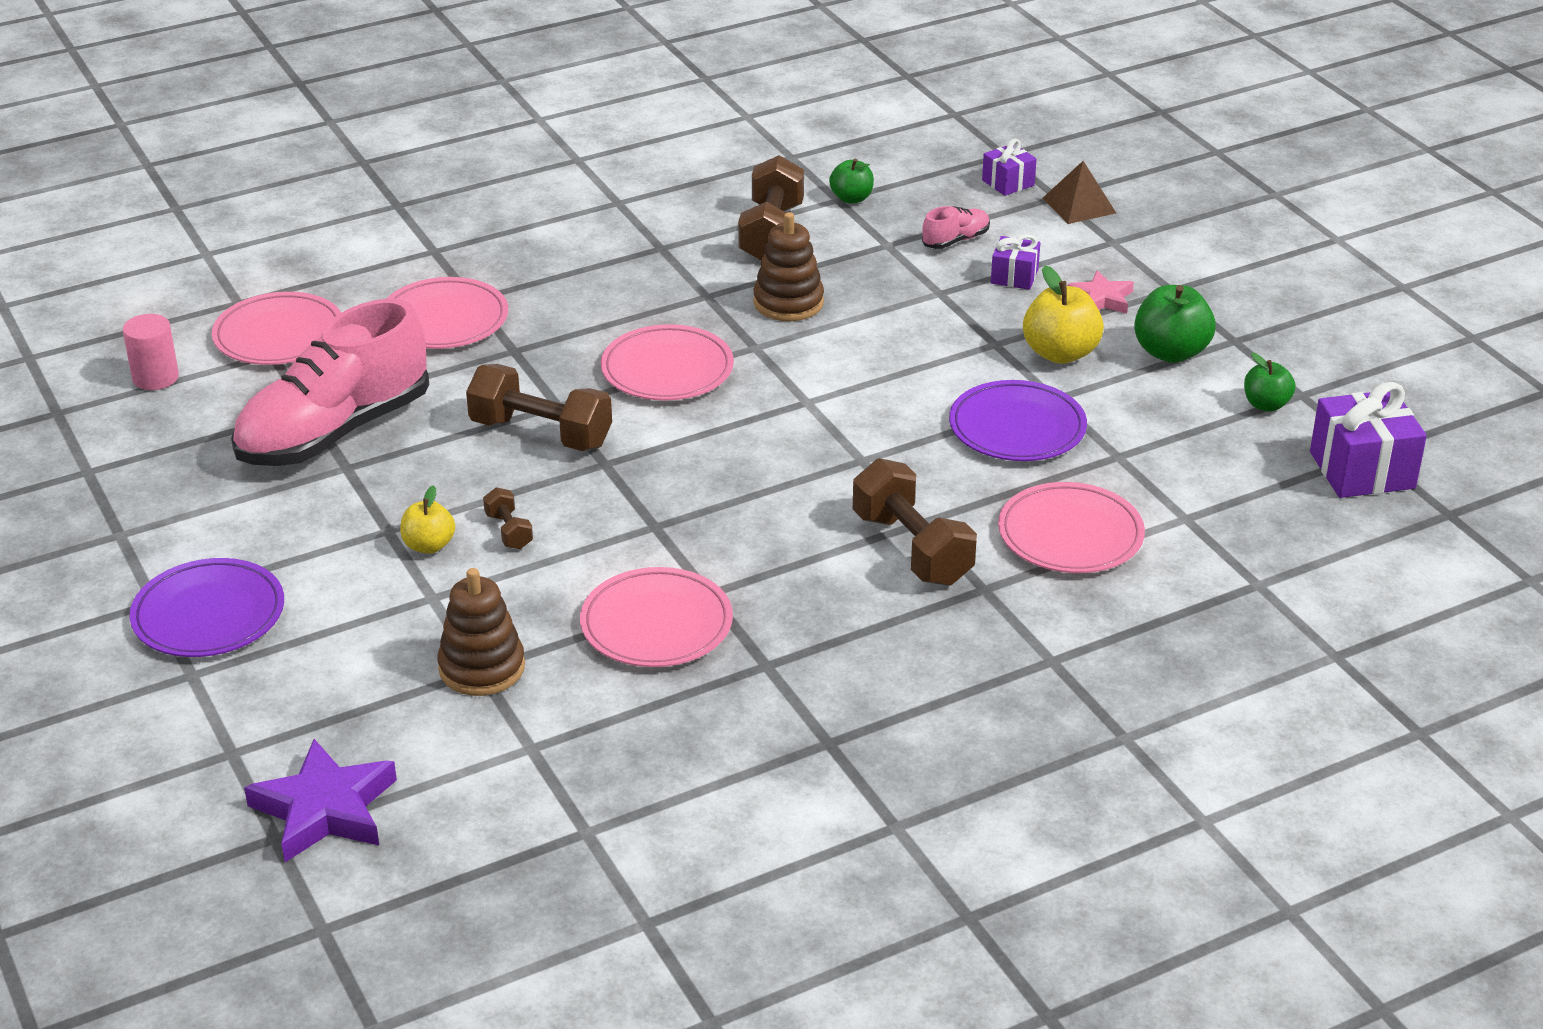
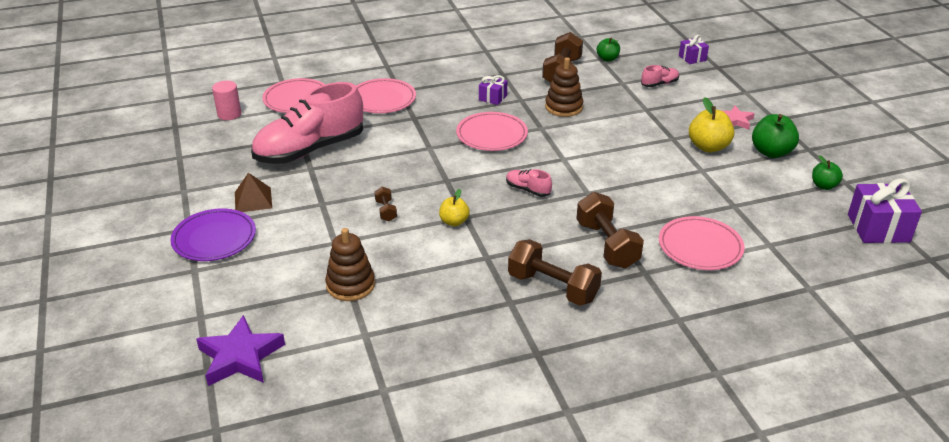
camera: 10 degrees right, 0 degrees up
(429, 545) = (341, 214): yellow apple -> yellow apple (454, 222)
(541, 433) = (417, 161): brown dumbbell -> brown dumbbell (553, 287)
(656, 624) = (453, 271): pink plate -> none
(755, 465) = (528, 190): none -> pink shoe
(1014, 276) = (688, 105): purple gift -> purple gift (492, 98)
(1017, 427) = (678, 184): purple plate -> none
(1079, 205) = (729, 72): brown pyramid -> brown pyramid (253, 200)

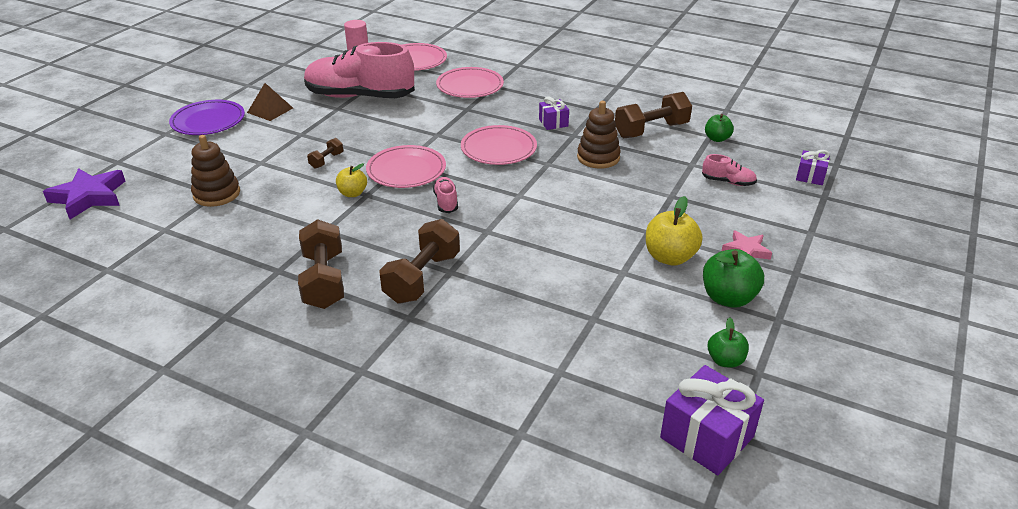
camera: 45 degrees right, 0 degrees up
(700, 247) = (493, 330): pink plate -> pink plate (406, 170)

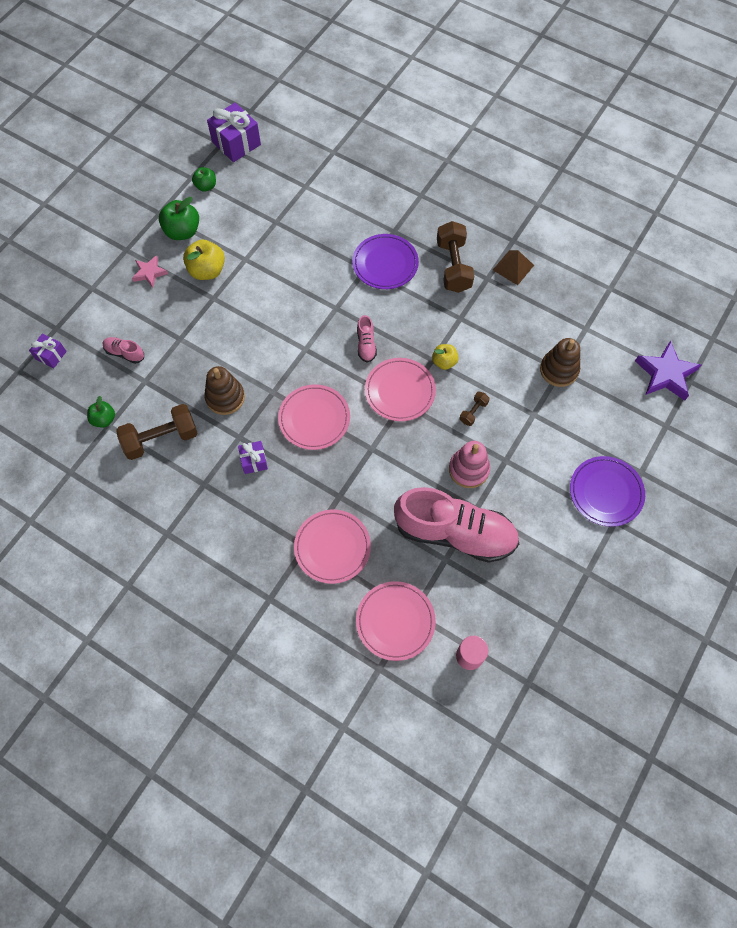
camera: 175 degrees left, 30 degrees up
(270, 110) = (547, 510): brown pyramid -> brown pyramid (513, 267)
(340, 127) = (468, 469): none -> pink stacking toy
(422, 278) = (385, 264): brown dumbbell -> purple plate

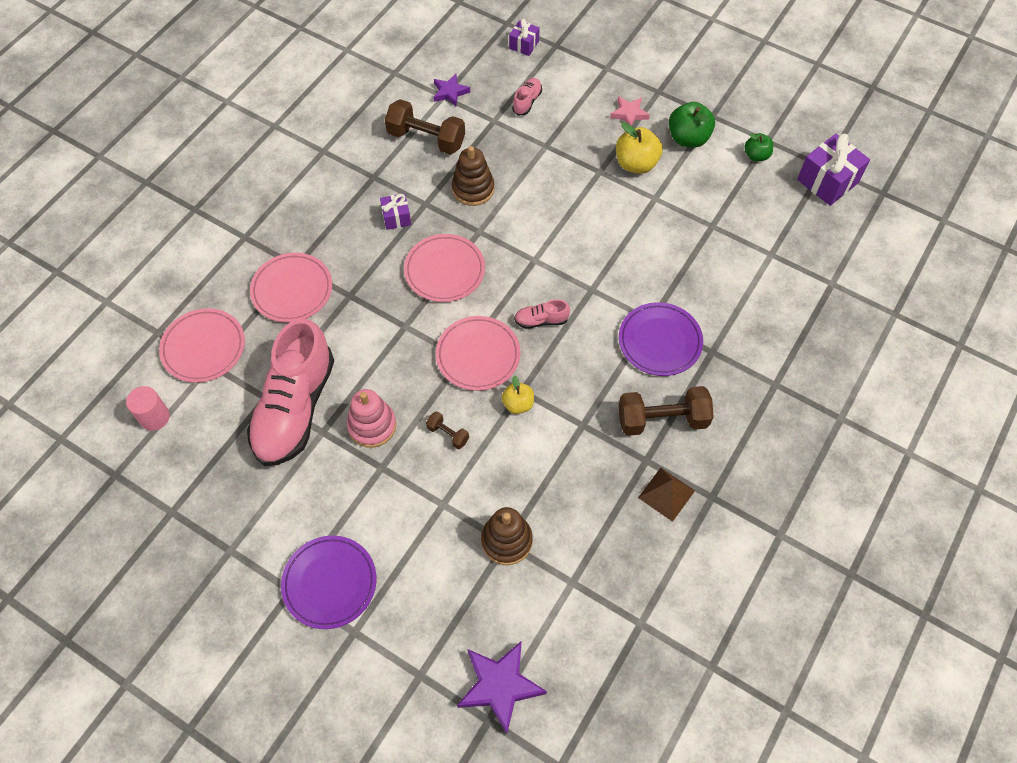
camera: 90 degrees right, 5 degrees down
(104, 419) = (450, 92): green apple -> purple star
(161, 439) = (426, 139): brown dumbbell -> brown dumbbell turned 45 degrees counterclockwise

